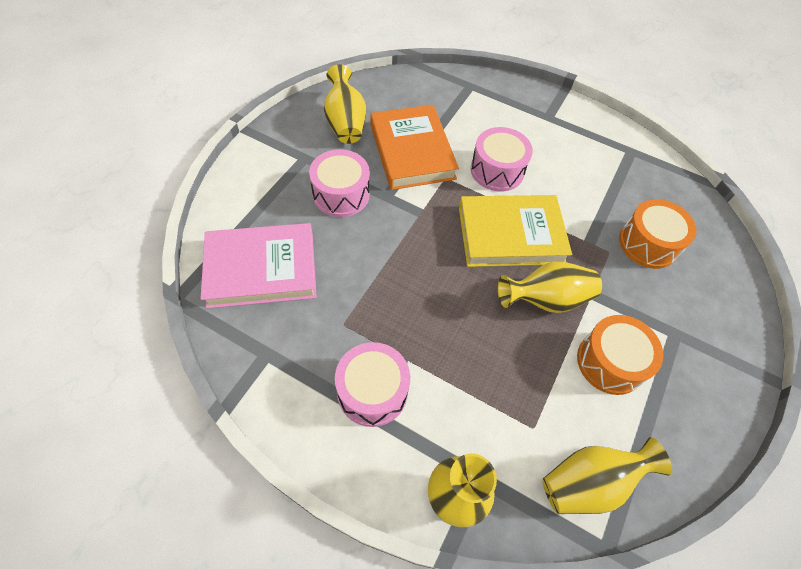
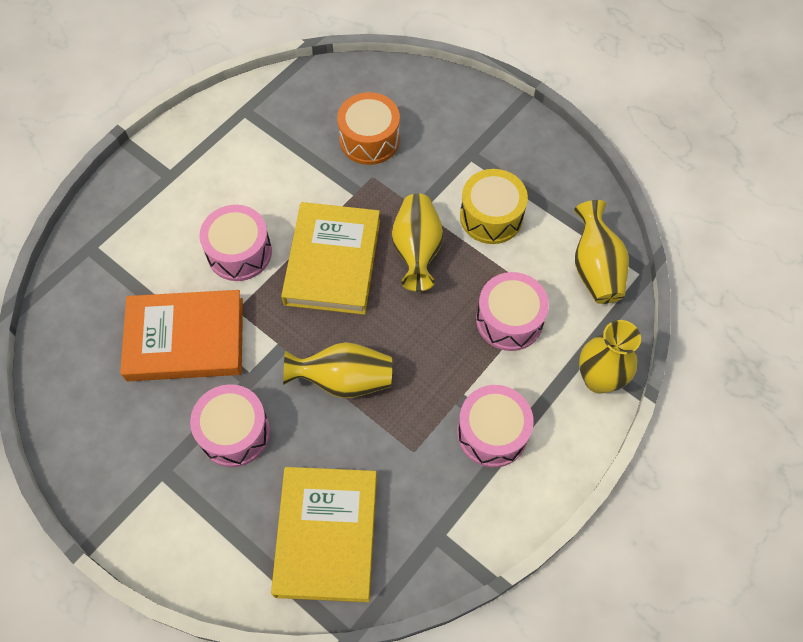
camera: 75 degrees left, 5 degrees up
(261, 269) = (326, 535): pink book -> yellow book
(345, 123) = (113, 412): yellow vase -> yellow vase (343, 380)
(497, 394) = (509, 320): none -> pink drum
(610, 362) = (491, 216): orange drum -> yellow drum

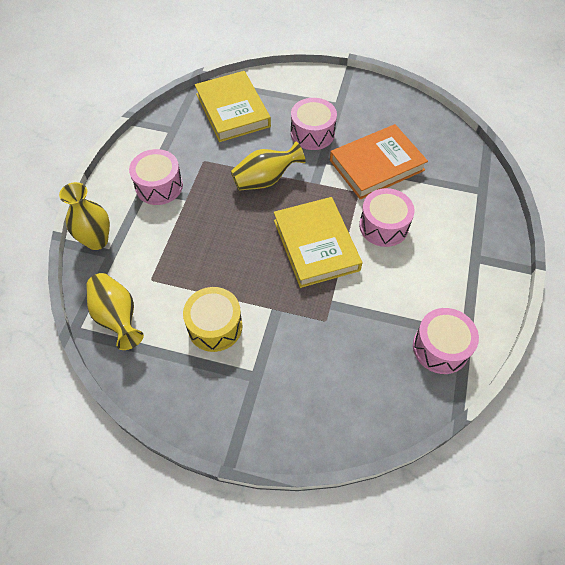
camera: 155 degrees right, 5 degrees down
(369, 139) = (347, 353): orange drum -> none
(417, 250) = (260, 276): yellow vase -> none
(509, 320) = (172, 254): pink drum -> pink drum (440, 347)

